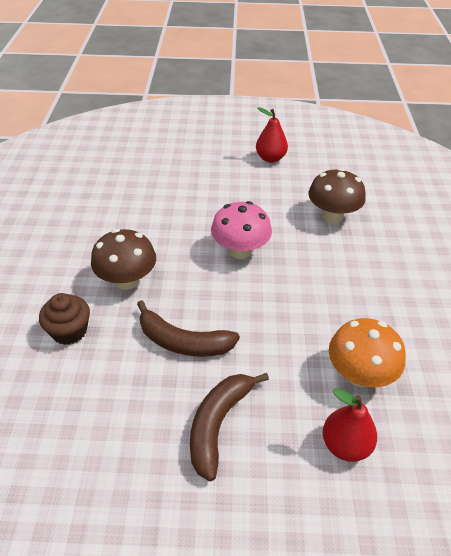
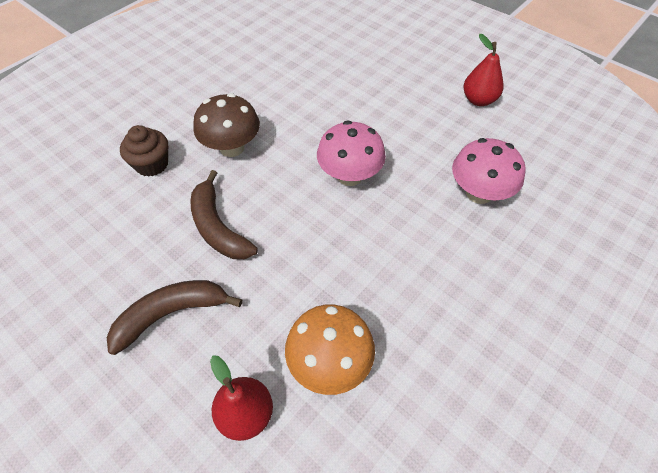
camera: 40 degrees right, 10 degrees up
(332, 216) = (479, 193): brown mushroom -> pink mushroom

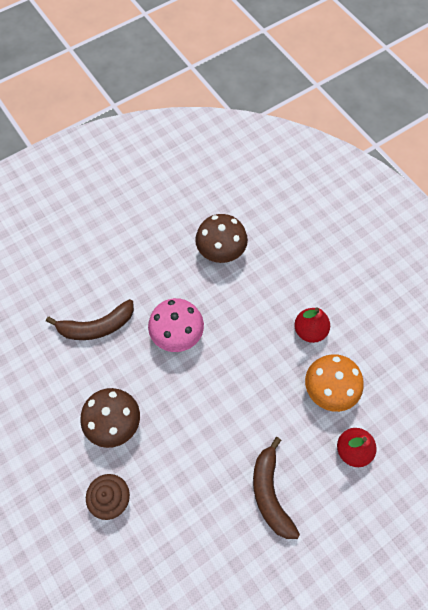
camera: 75 degrees left, 10 degrees up
(218, 227) = (199, 447): brown banana -> brown banana (96, 326)
(478, 100) = (128, 213): red pear -> red pear (310, 330)
(479, 193) = (221, 251): pink mushroom -> brown mushroom

